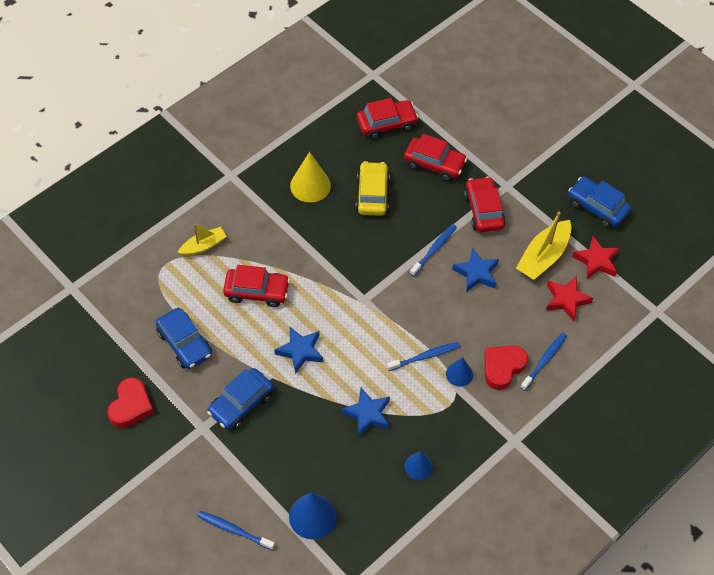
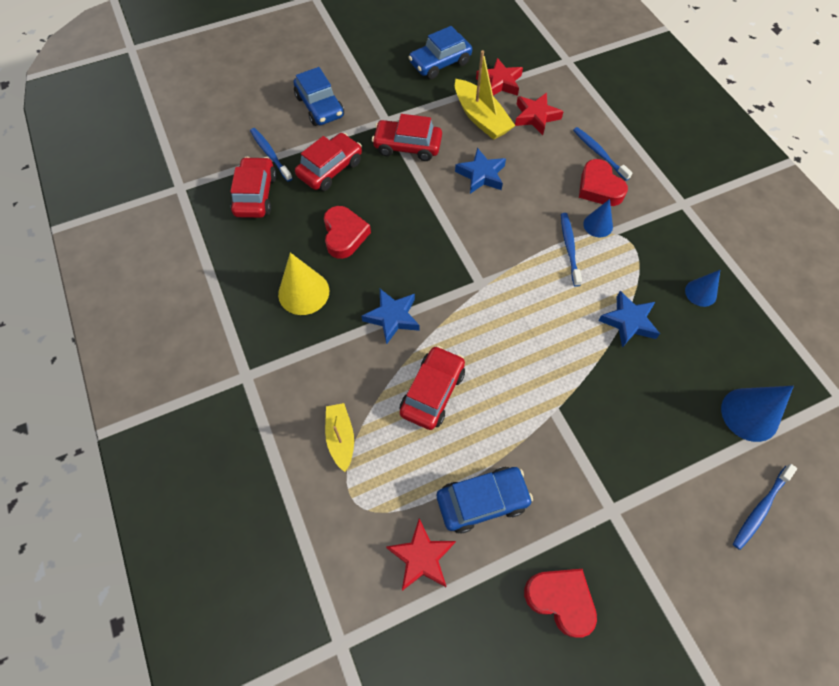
camera: 70 degrees left, 5 degrees up
(136, 317) = (421, 557): none -> red star
(241, 403) = (587, 454): blue car -> blue car (320, 107)
(300, 351) = (530, 367): blue star -> blue star (392, 317)
(372, 194) = (344, 235): yellow car -> red heart
(434, 249) = (439, 201): blue toothbrush -> blue toothbrush (270, 154)

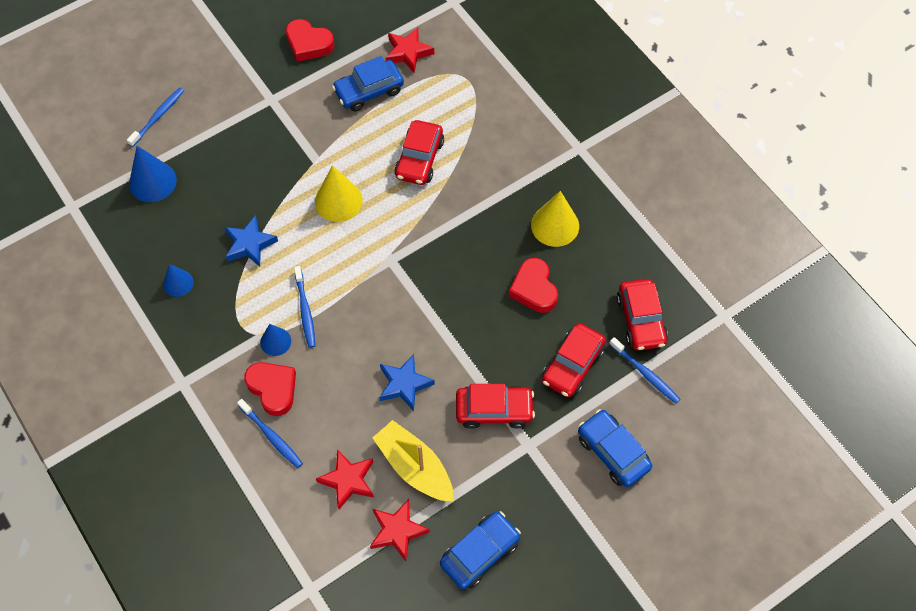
camera: 170 degrees right, 0 degrees up
(341, 438) = (486, 115): yellow boat -> none
(392, 317) = (467, 215): blue star -> none
(530, 355) = (338, 201): none -> yellow cone

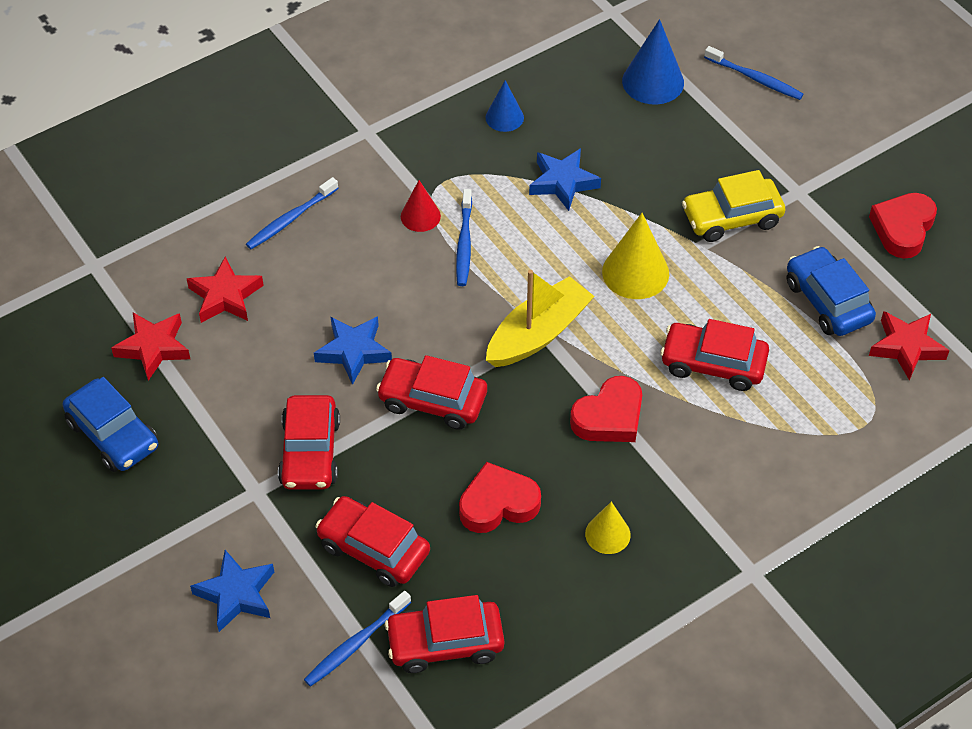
camera: 90 degrees right, 10 degrees down
(273, 389) = (354, 217): red heart -> red heart (609, 417)
(275, 341) = (420, 216): blue cone -> red cone
(292, 140) = (731, 218): none -> yellow car
(305, 311) = (464, 244): blue toothbrush -> blue toothbrush turned 75 degrees counterclockwise
(414, 467) = (236, 364): yellow boat -> yellow boat (538, 333)
(449, 330) = (432, 400): none -> red car
(555, 225) = (607, 534): yellow cone -> yellow cone, size x0.61
(613, 452) = (236, 594): blue car -> blue star

